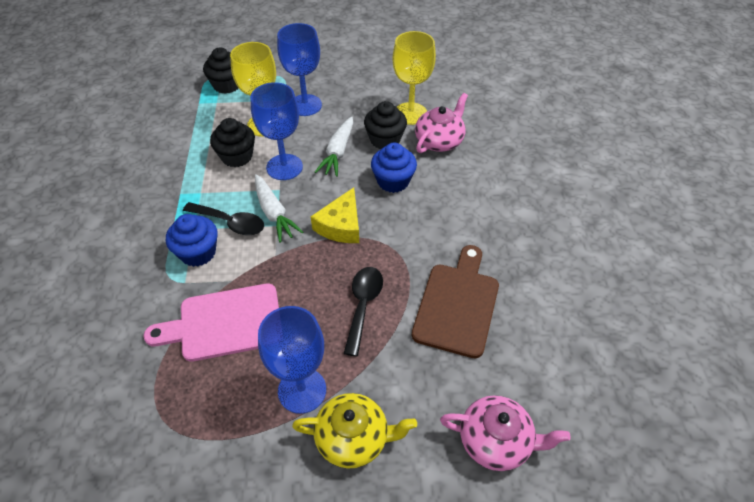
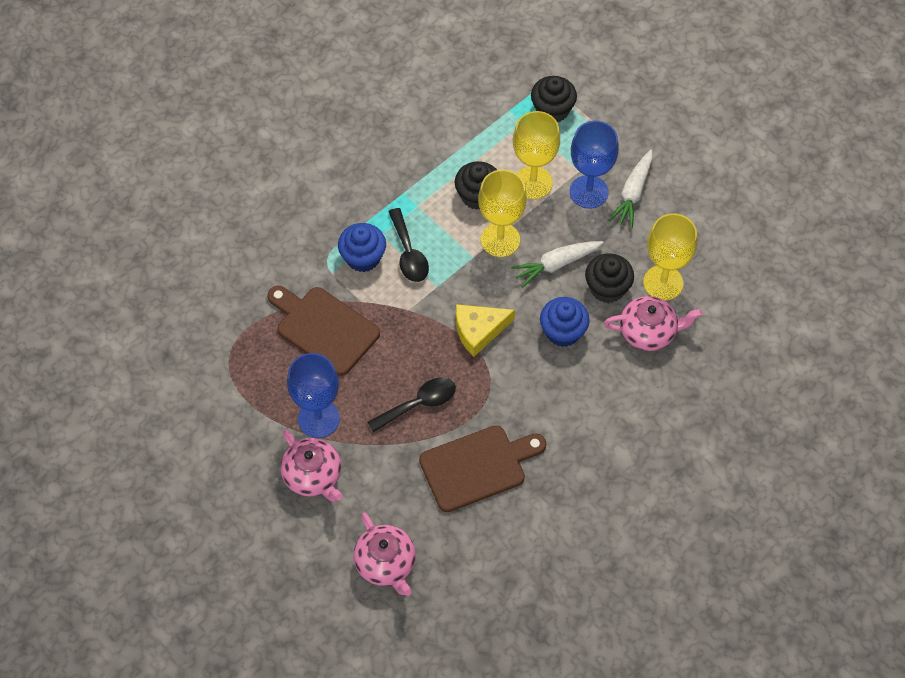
camera: 50 degrees right, 10 degrees up
(225, 323) = (324, 328): pink cutting board -> brown cutting board
(274, 213) = (446, 274): white carrot -> white carrot (633, 193)
(284, 167) = (500, 240): blue goblet -> yellow goblet
(353, 438) = (313, 476): yellow teapot -> pink teapot

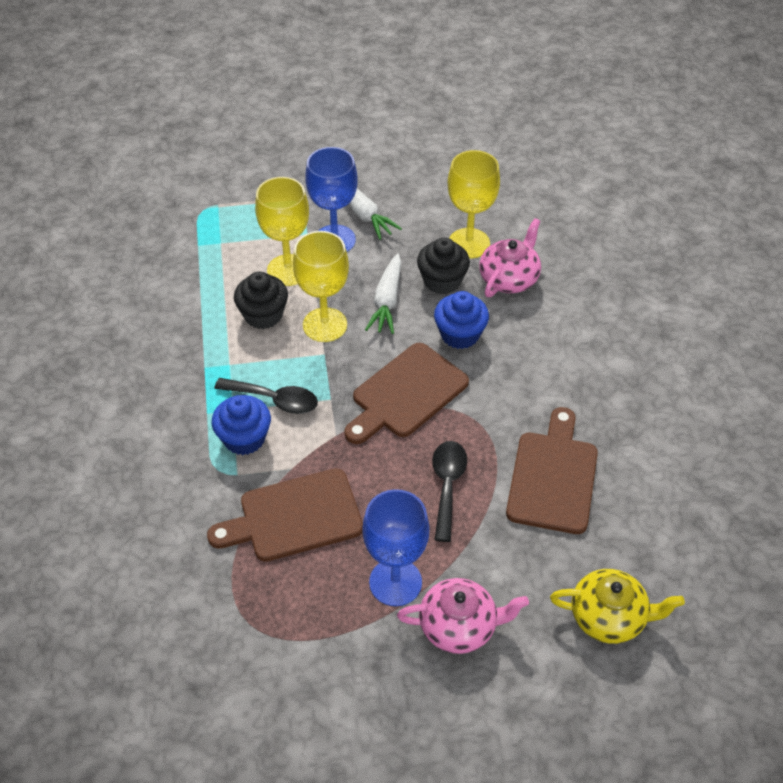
camera: 55 degrees left, 10 degrees down
(386, 563) = (609, 617): pink teapot -> yellow teapot
(478, 331) = (406, 394): yellow cheese -> brown cutting board
(552, 110) = (228, 217): black cupcake -> none

